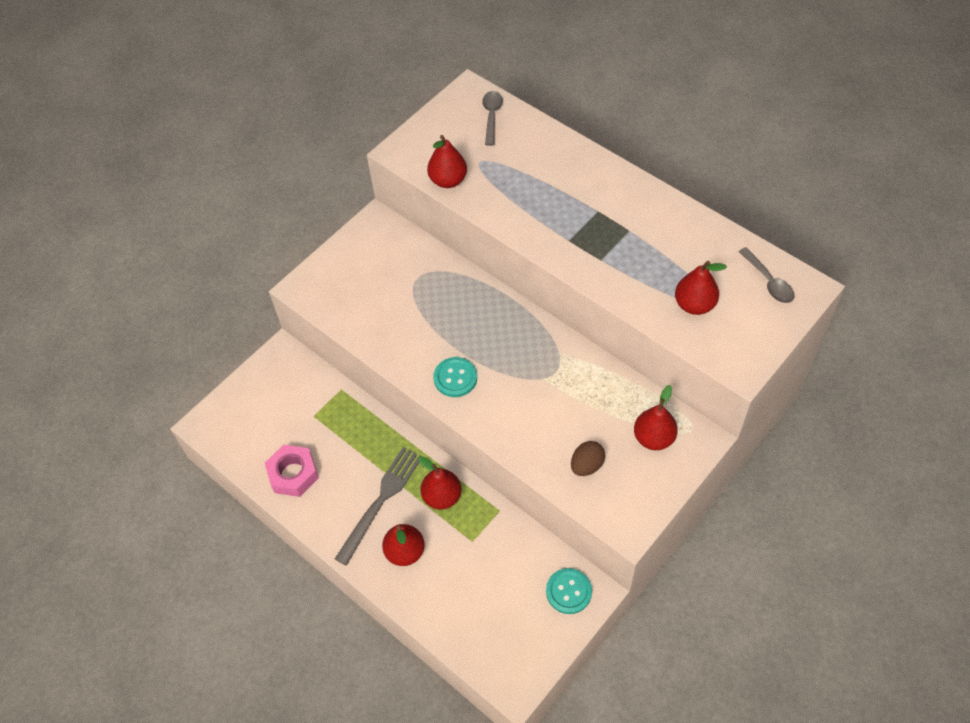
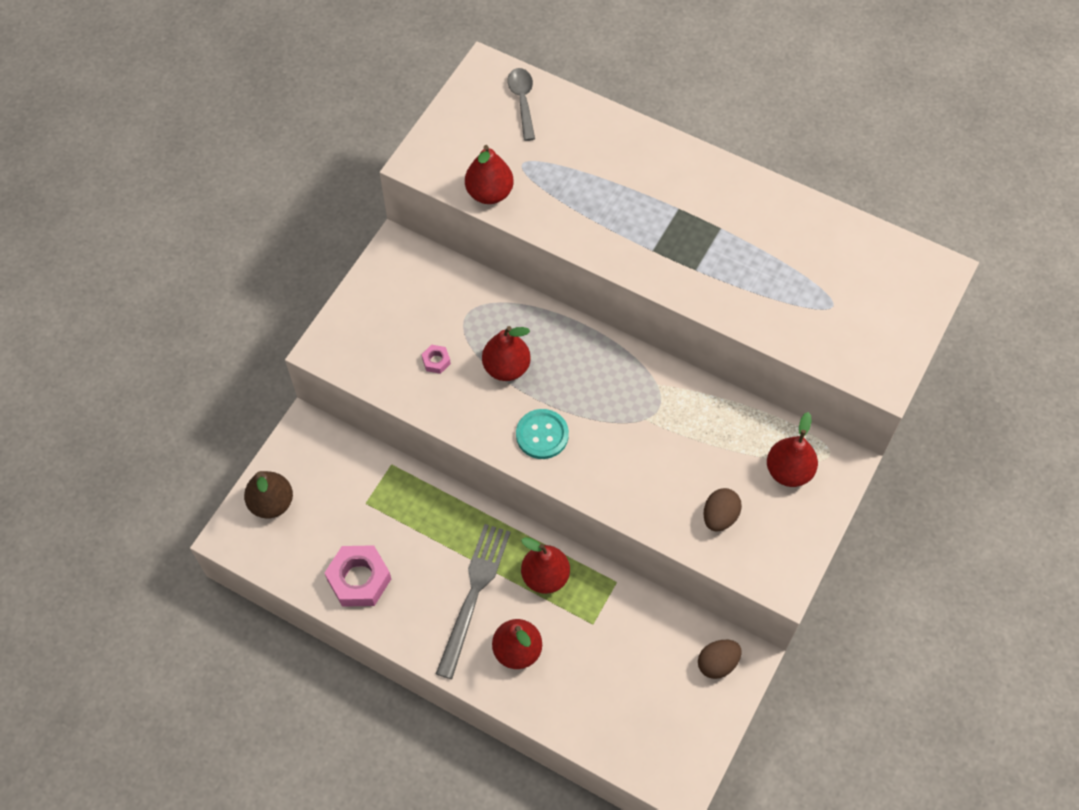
camera: 15 degrees left, 5 degrees up
(241, 404) = (272, 503): none -> brown pear
(385, 309) = (436, 361): none -> pink nut
(568, 591) = (717, 663): turquoise button -> brown egg
(694, 304) = (815, 310): red pear -> red pear (506, 367)
(768, 282) = (893, 269): grey spoon -> none

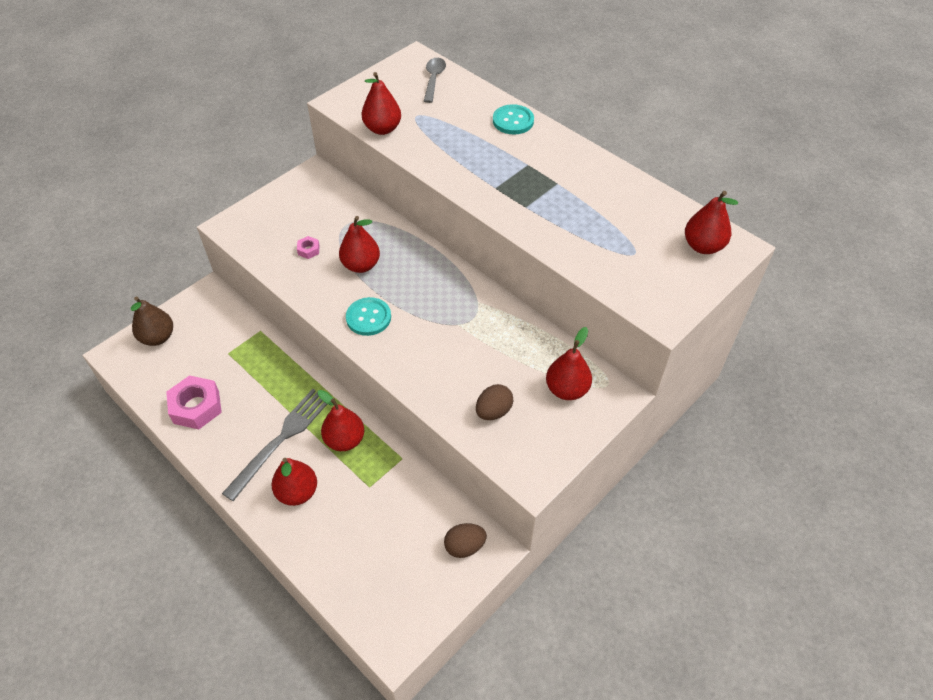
camera: 15 degrees right, 10 degrees down
(640, 146) = (513, 121): none -> turquoise button
(903, 279) = (703, 246): none -> red pear

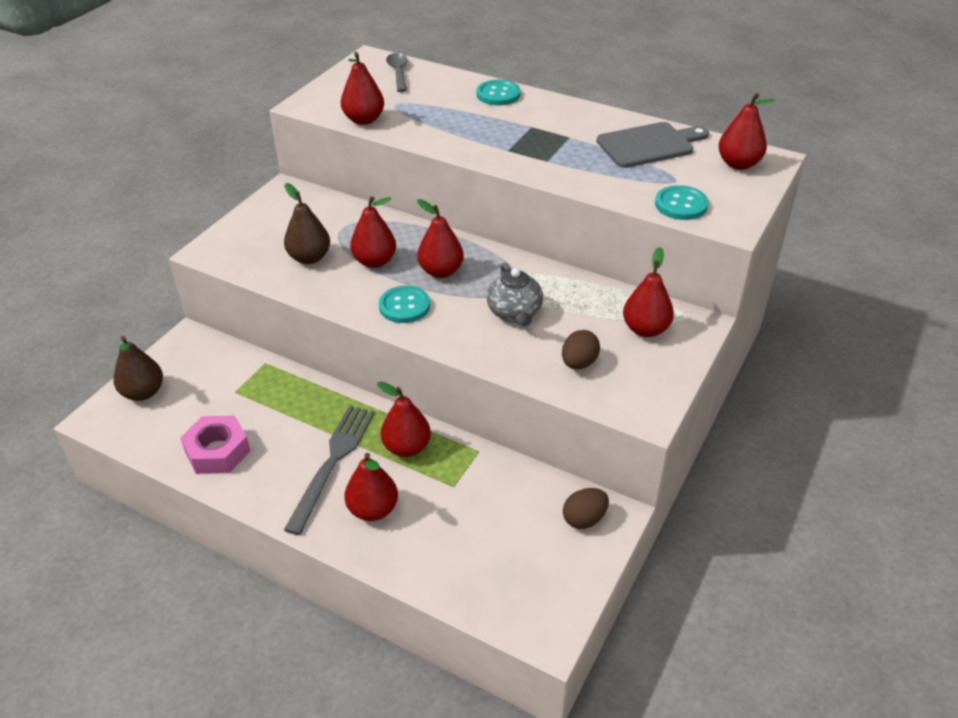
camera: 15 degrees left, 10 degrees down
(308, 250) = (309, 258): pink nut -> brown pear
(413, 288) = (441, 271): none -> red pear
(459, 346) = (515, 313): none -> grey teapot
(627, 207) = (649, 145): none -> grey cutting board
(627, 283) = (681, 204): none -> turquoise button

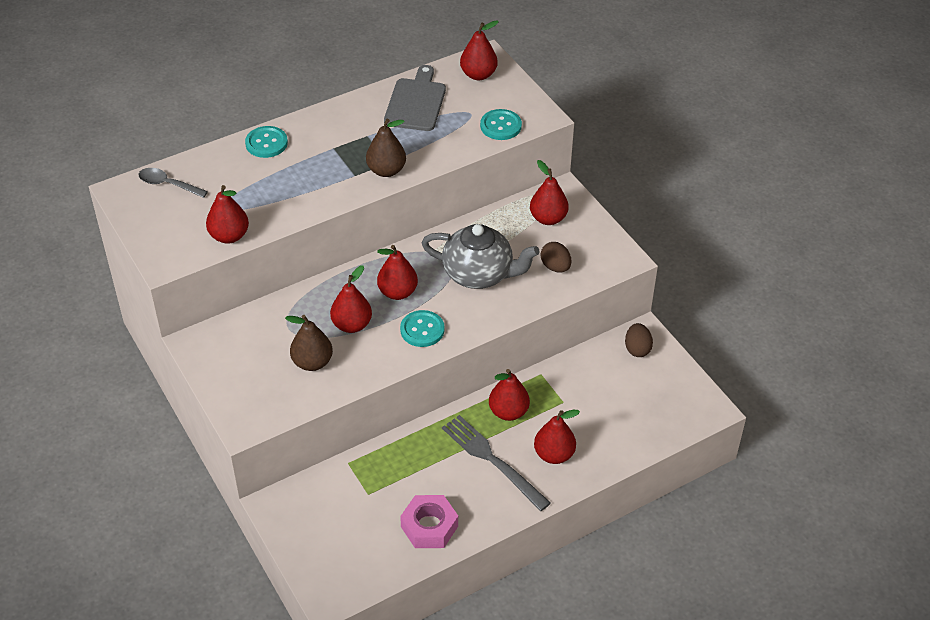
camera: 60 degrees left, 5 degrees up
(143, 392) = (320, 556): brown pear -> brown pear (386, 170)
(515, 313) = (479, 274): grey teapot -> grey teapot, size x1.51

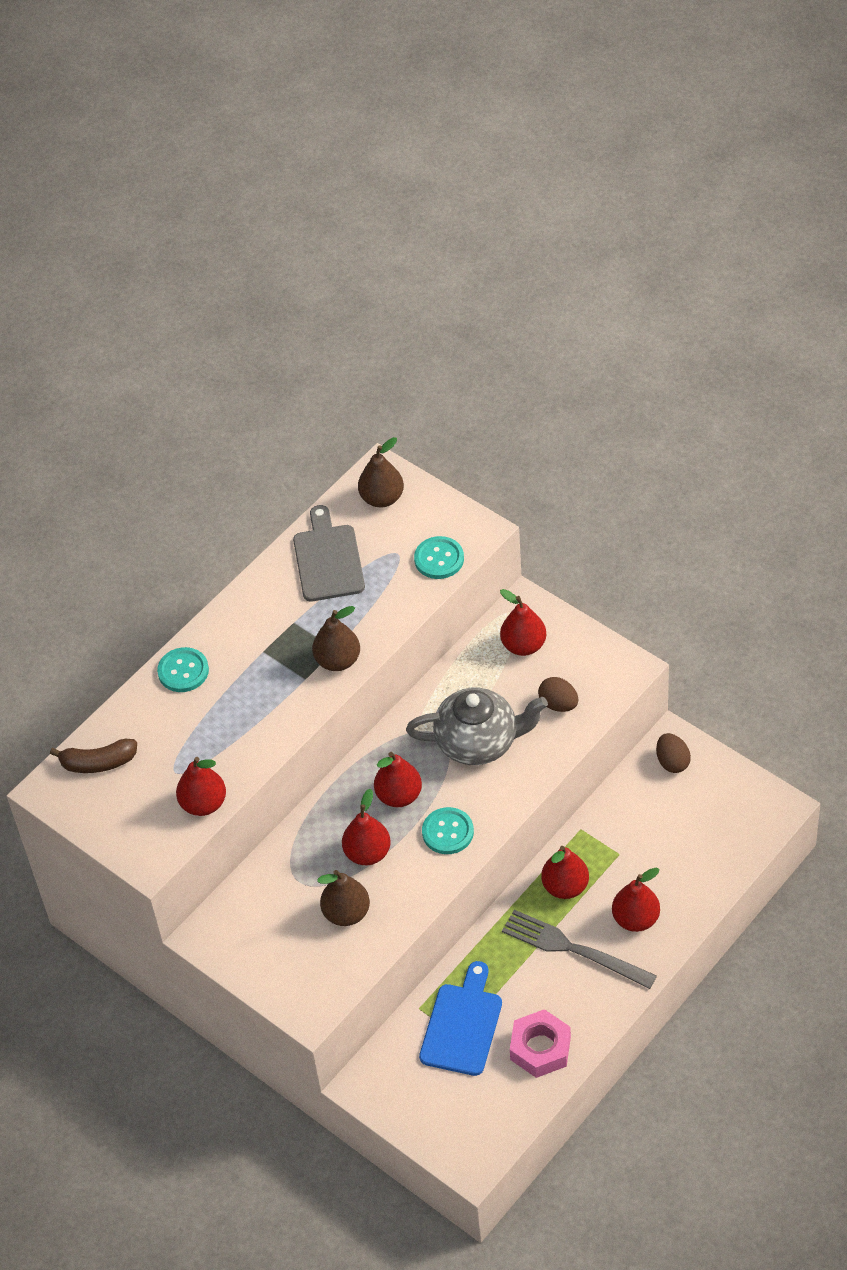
camera: 15 degrees left, 5 degrees up
(168, 184) = (98, 763): grey spoon -> brown banana
(376, 487) = (462, 1025): none -> blue cutting board
(478, 75) = (382, 498): red pear -> brown pear

